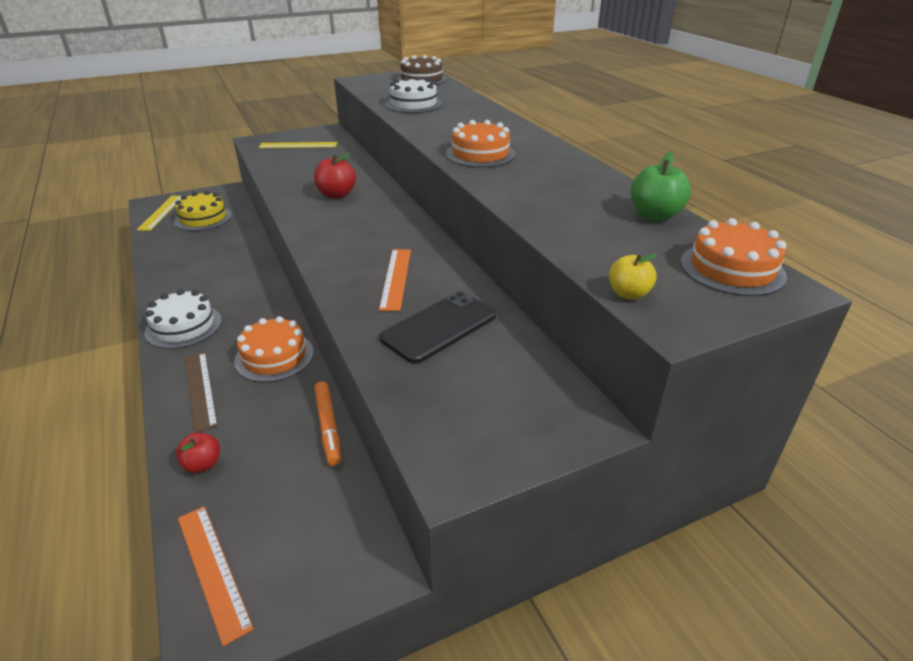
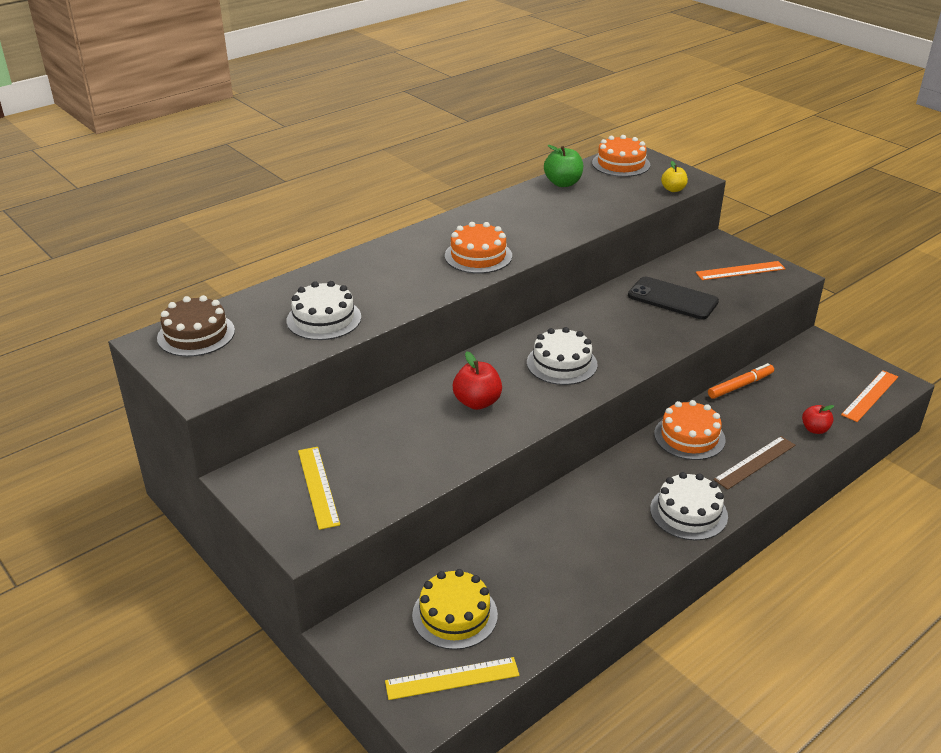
camera: 105 degrees left, 0 degrees up
(360, 235) = (562, 363): none -> white cake
(395, 278) = (623, 328): orange ruler -> orange ruler (740, 271)

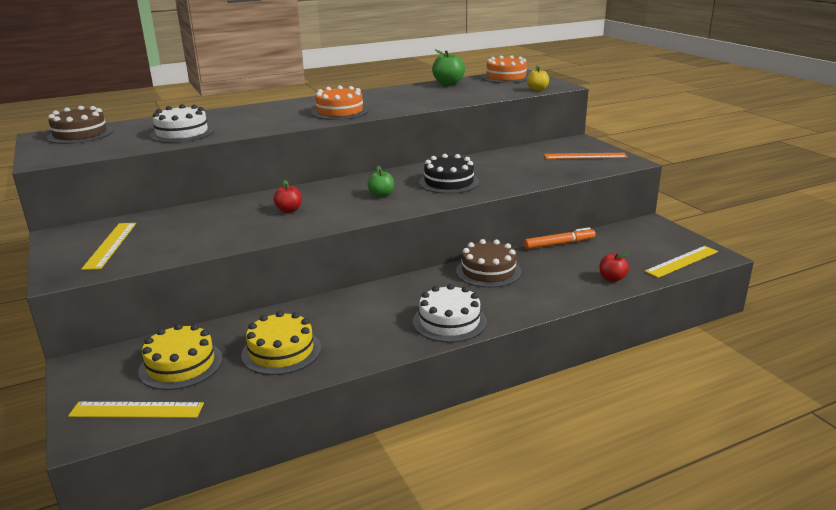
camera: 15 degrees right, 10 degrees down
(477, 402) = (289, 210): red apple -> red apple, size x0.65
(546, 579) = (281, 351): none -> yellow cake
(562, 363) = (381, 195): white cake -> green apple
(621, 333) = (449, 182): none -> black cake
(672, 299) = (511, 167): black phone -> none
(689, 437) = (488, 271): orange cake -> brown cake
(754, 462) = (538, 294): brown ruler -> none
(870, 395) = (682, 261): orange ruler -> yellow ruler

